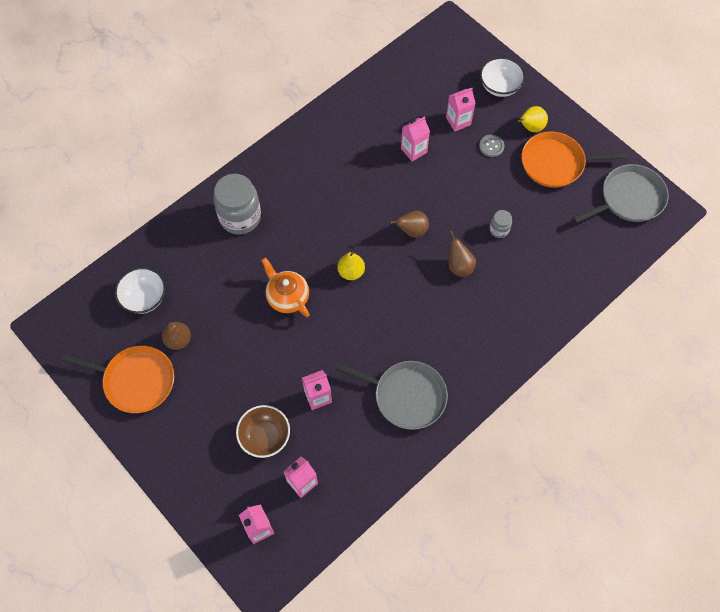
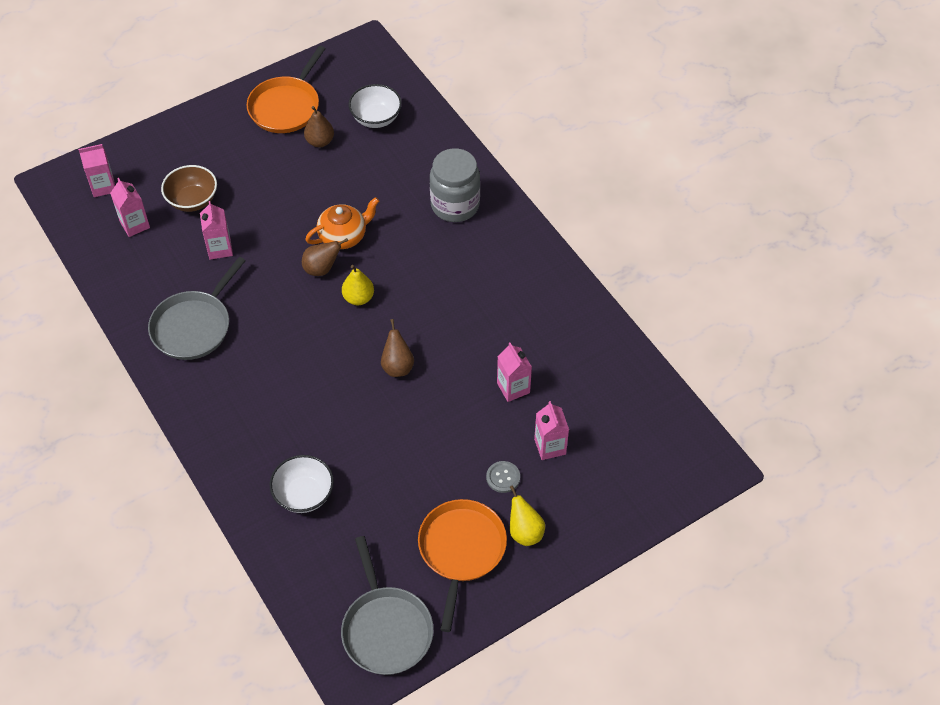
camera: 100 degrees right, 10 degrees down
(459, 266) = (337, 406): brown pear -> brown pear (322, 269)
(499, 230) = (376, 460): grey jar -> none
(500, 86) = (600, 508): white bowl -> white bowl (304, 495)

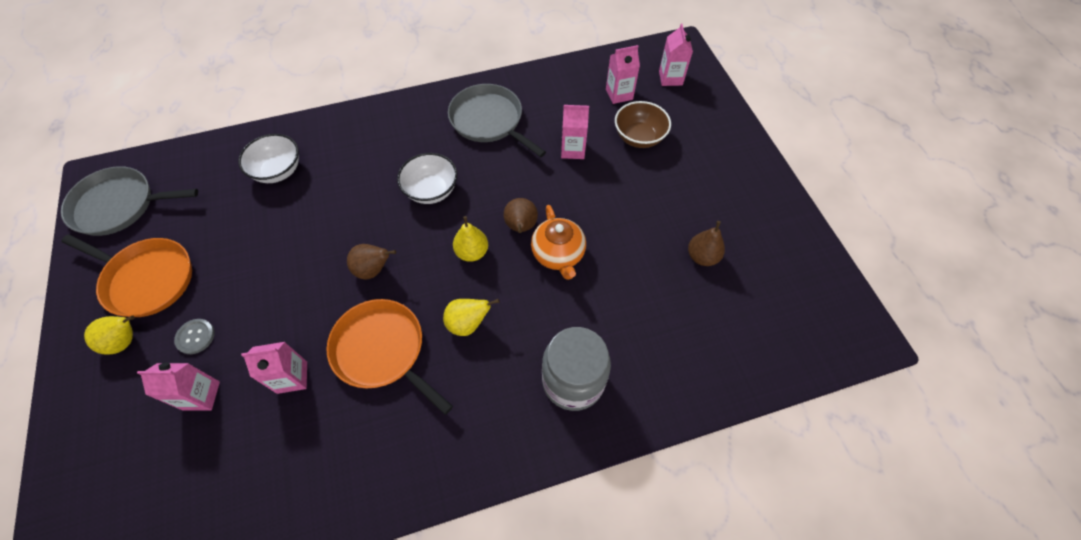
camera: 105 degrees right, 5 degrees up
(286, 106) = (761, 233): orange pan -> orange pan (382, 350)
(376, 118) = (733, 322): white bowl -> white bowl (431, 190)
(428, 282) = (468, 323): none -> yellow pear

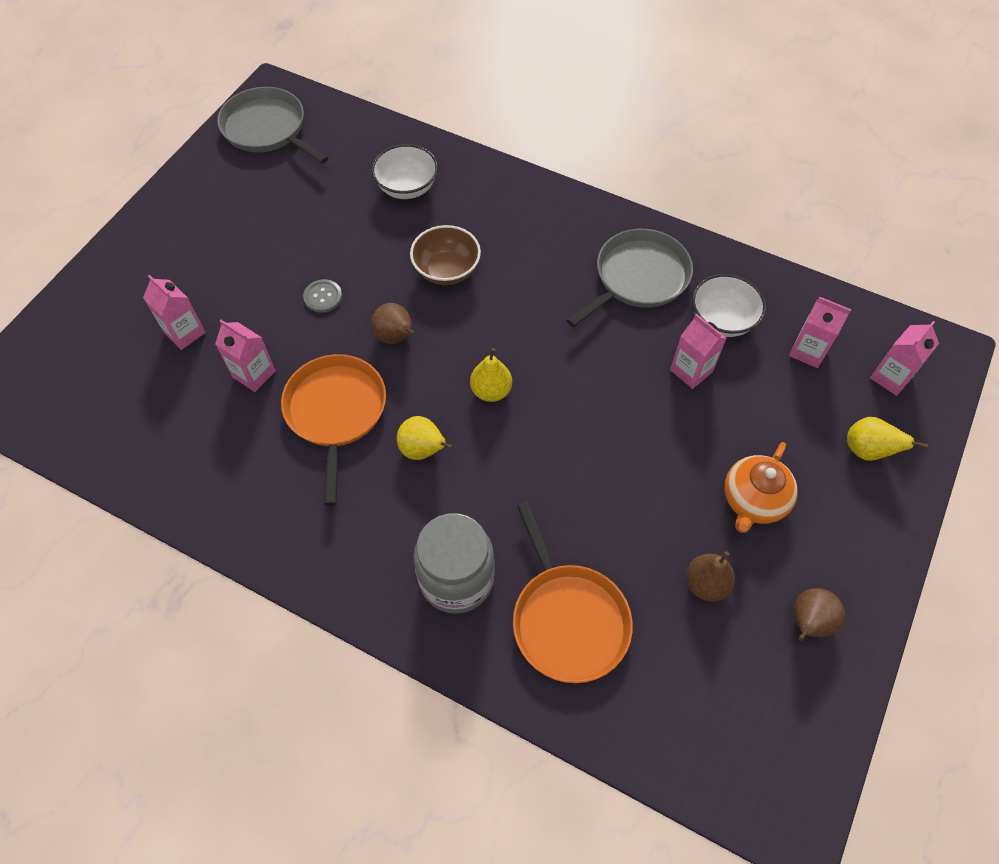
camera: 45 degrees right, 0 degrees up
(126, 341) = (177, 246): yellow pear -> yellow pear (867, 450)
(147, 279) = (232, 208): orange pan -> orange pan (568, 619)
(195, 337) = (221, 283): grey button -> grey button (323, 297)
(431, 190) = (514, 305): white bowl -> white bowl (722, 320)
(489, 121) = (638, 278): grey pan -> grey pan turned 45 degrees clockwise
(521, 227) = (558, 404): brown pear -> brown pear (808, 623)
(558, 254) = (565, 459): orange teapot -> orange teapot (753, 500)
(639, 137) = (778, 413): brown bowl -> brown bowl (446, 270)

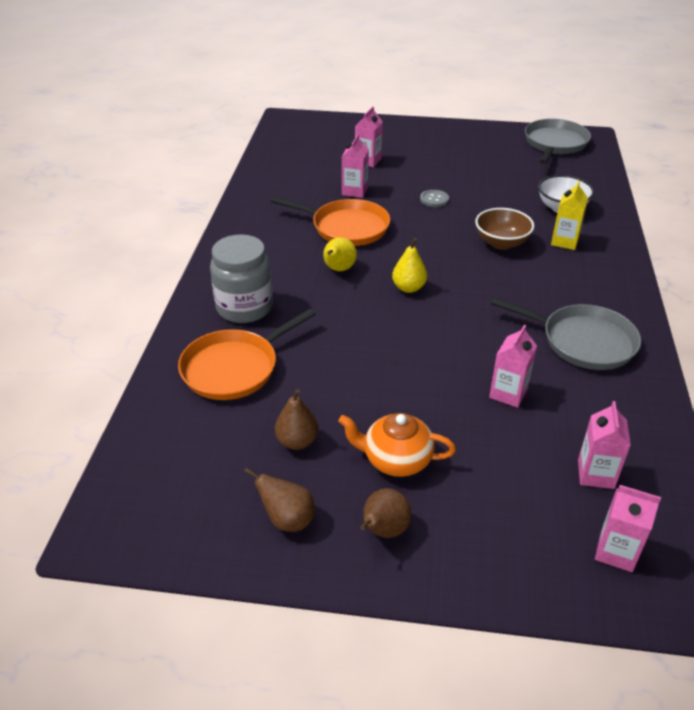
camera: 70 degrees right, 20 degrees down
(336, 412) = (346, 227): orange pan -> orange pan turned 45 degrees clockwise
(396, 337) = (424, 236): brown pear -> brown pear (383, 531)
(471, 215) = (564, 241): none -> yellow carton
(722, 320) = (581, 404): white bowl -> none
(867, 450) = (505, 542): yellow pear -> none

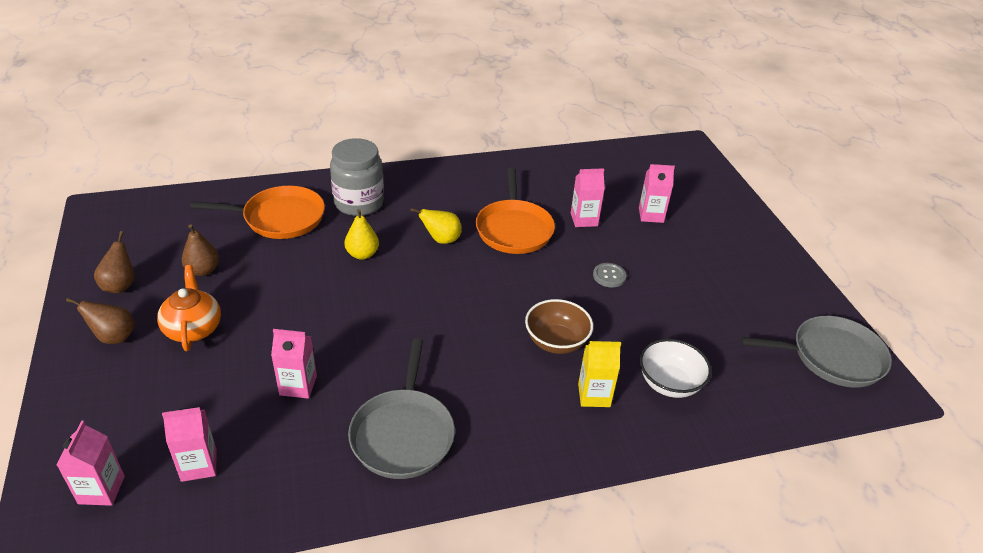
camera: 65 degrees right, 0 degrees up
(234, 368) = (280, 218): orange pan -> orange pan turned 150 degrees clockwise
(408, 288) = (435, 289): yellow pear -> yellow pear (362, 254)

